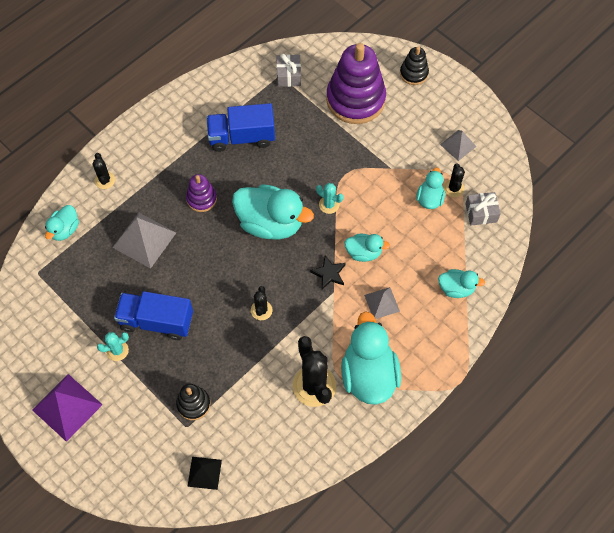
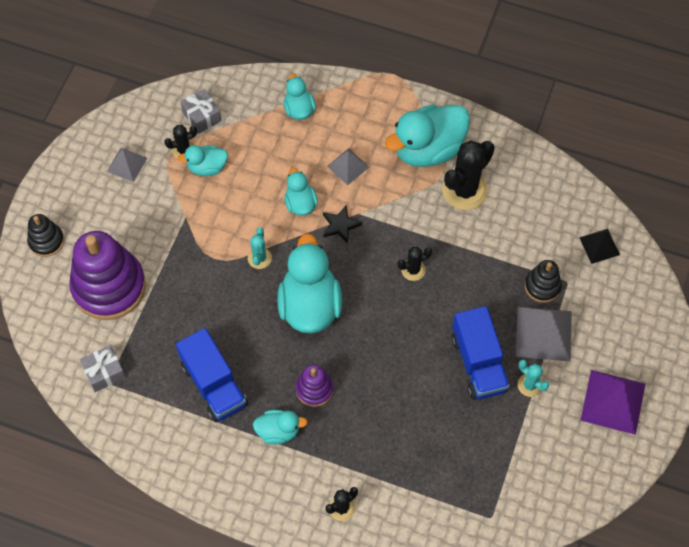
camera: 115 degrees left, 0 degrees up
(65, 230) = (425, 517): turquoise duck -> turquoise duck (278, 431)
(144, 240) = (394, 424): grey pyramid -> grey pyramid (544, 333)

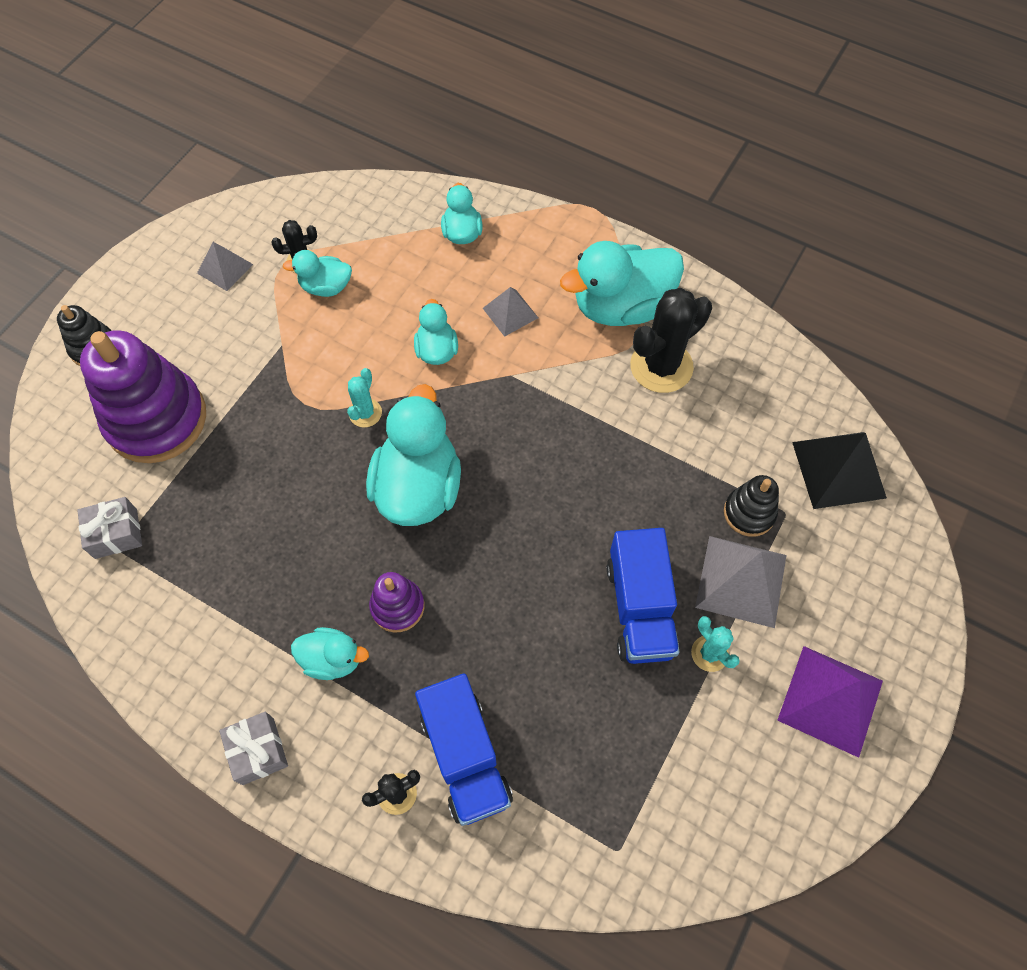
camera: 10 degrees right, 0 degrees up
(202, 116) = (335, 224): grey gift -> grey gift (258, 751)
(214, 385) = (259, 576): blue truck -> blue truck (465, 756)
(340, 225) = (483, 387): black star -> none
(413, 270) = (571, 461): black cactus -> none
(599, 246) = (839, 470): black pyramid -> black pyramid, size x1.70

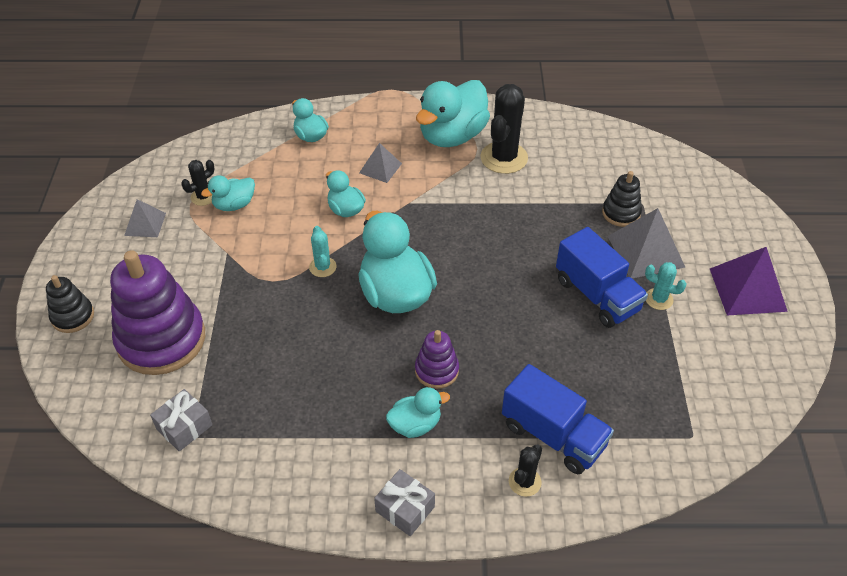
camera: 30 degrees left, 15 degrees down
(839, 470) = (654, 167): black pyramid -> none

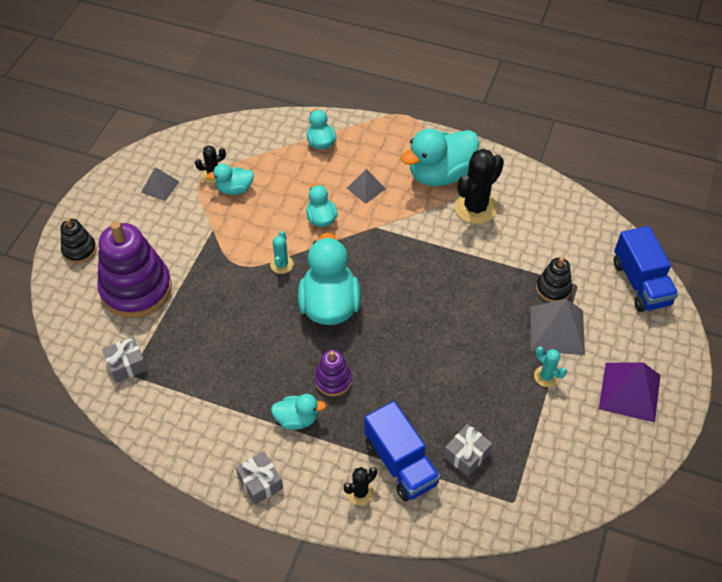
camera: 20 degrees right, 5 degrees up
(597, 295) = (494, 357): blue truck -> blue truck (640, 283)
(619, 403) = (466, 455): none -> grey gift

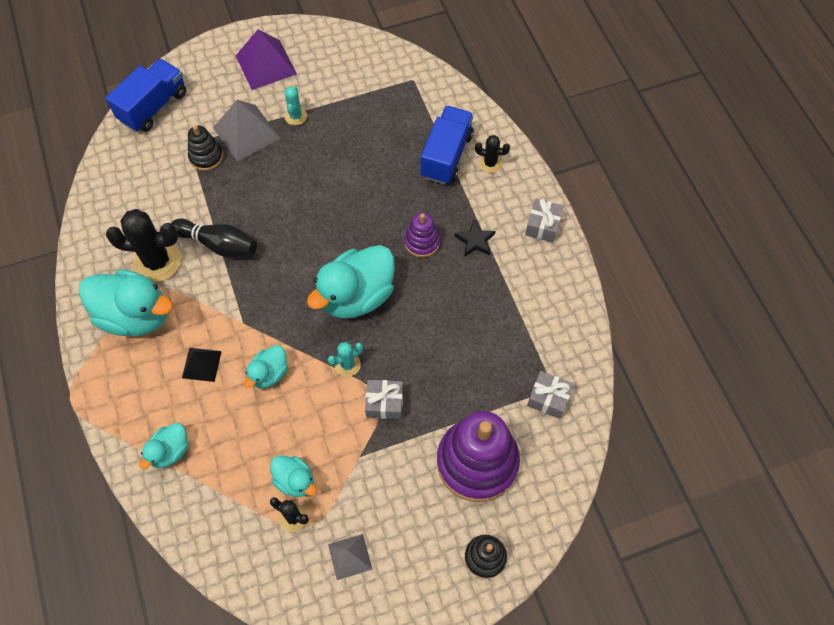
camera: 130 degrees left, 10 degrees up
(297, 419) = (475, 241): turquoise duck -> black star
(366, 188) = (201, 364): grey pyramid -> black pyramid
(457, 250) = (218, 244): none -> black bowling pin
(466, 455) = (403, 123): grey gift -> grey gift (384, 403)

